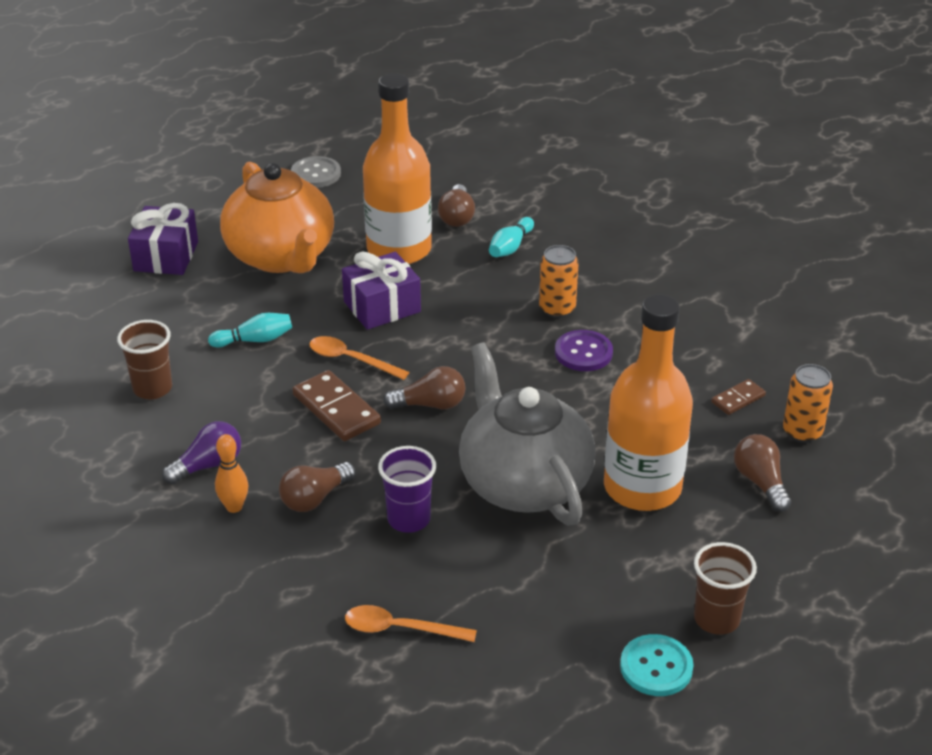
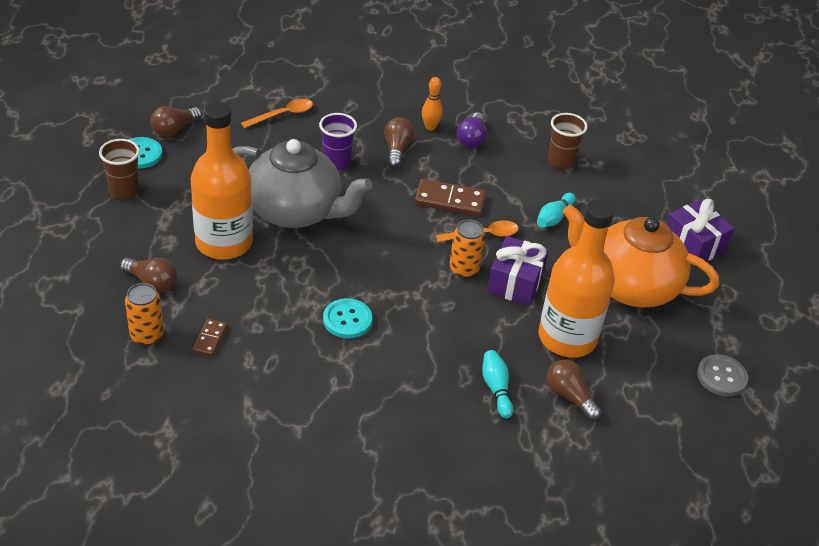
camera: 135 degrees right, 5 degrees up
(430, 404) = (401, 231): brown light bulb -> brown light bulb (174, 129)
(557, 309) = (402, 348): orange can -> orange can (464, 269)
(583, 352) = (347, 320): purple button -> turquoise button

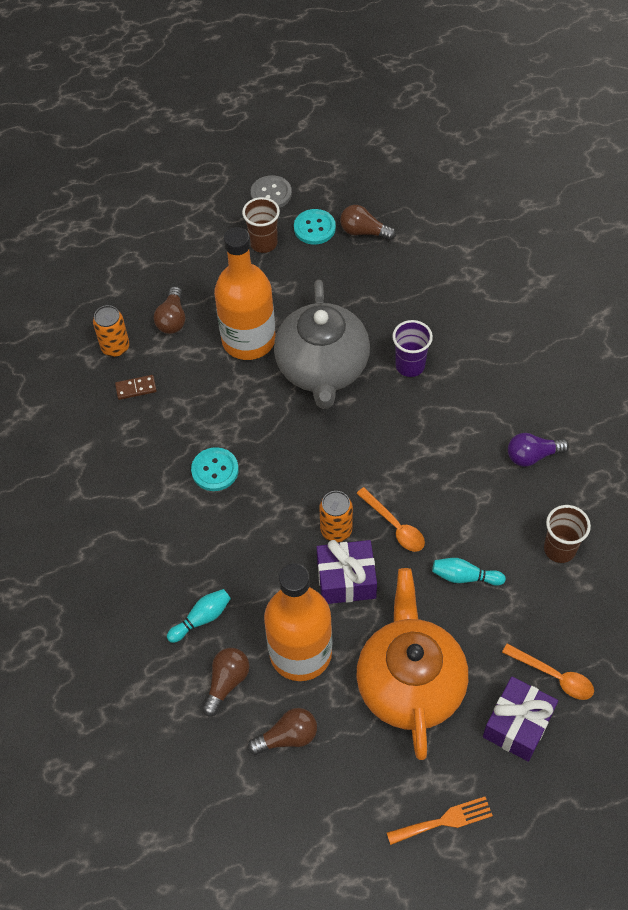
camera: 70 degrees right, 15 degrees up
(282, 115) = (445, 293): orange spoon -> orange spoon (554, 676)
(397, 149) = (466, 402): brown light bulb -> brown light bulb (287, 737)
(430, 127) = (522, 413): orange bowling pin -> none
(449, 200) = (424, 477): brown domino -> none
(721, 377) = (333, 813): grey button -> grey button (271, 194)
(753, 316) = (444, 821): none -> orange fork

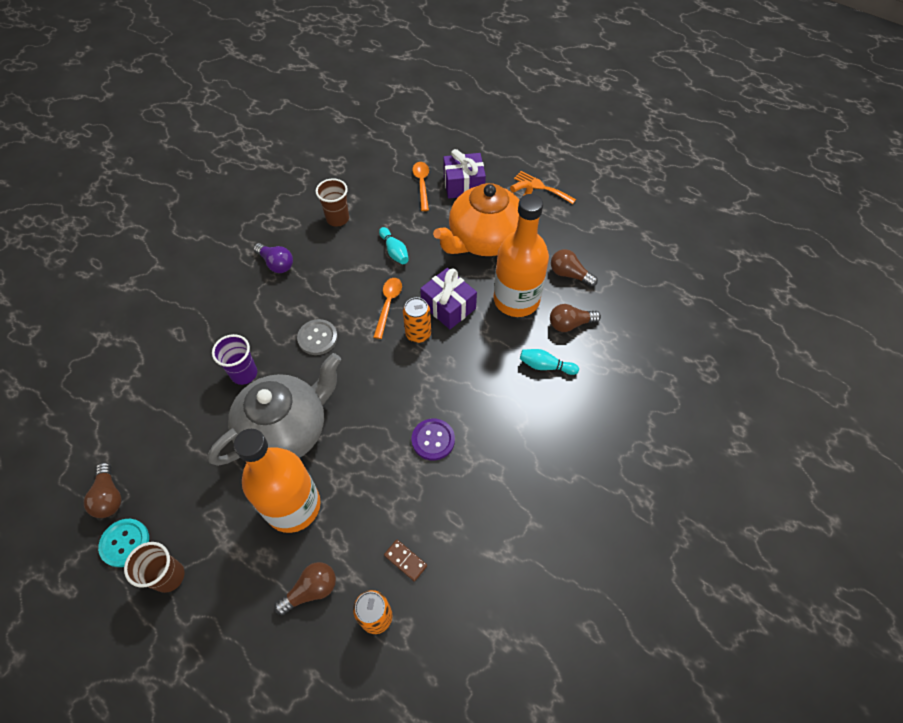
camera: 130 degrees left, 0 degrees up
(215, 470) = (433, 440): turquoise button -> purple button
(271, 194) = (95, 618): grey button -> grey button (317, 338)

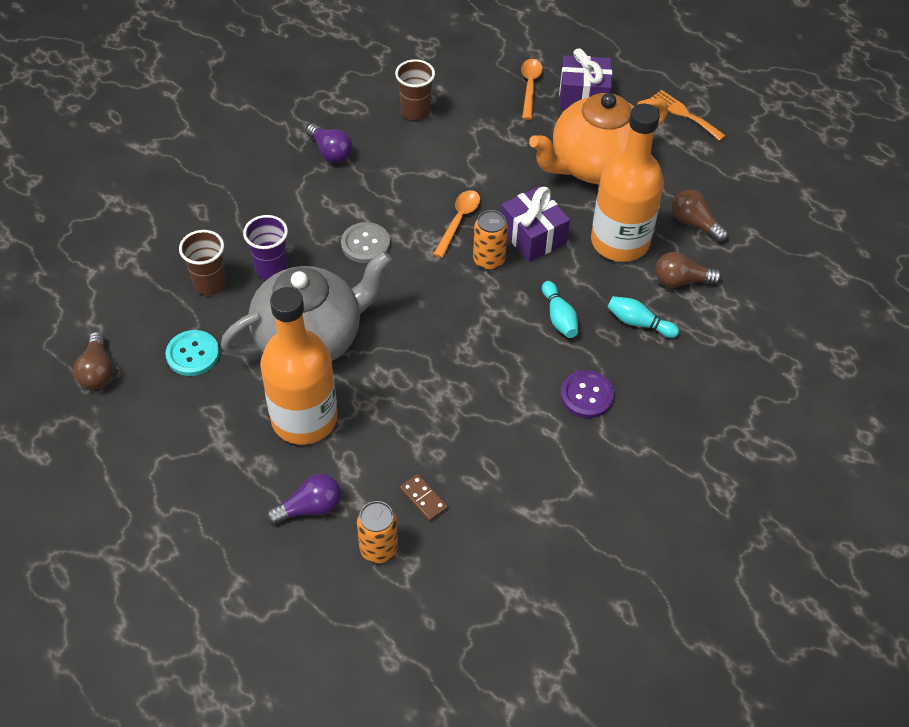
camera: 10 degrees right, 5 degrees down
(125, 543) = (109, 421): turquoise button -> turquoise button (193, 354)
(169, 576) = (153, 464): brown cup -> brown cup (210, 283)
(311, 590) = (309, 508): brown light bulb -> purple light bulb
(394, 251) = (479, 161): turquoise bowling pin -> turquoise bowling pin (559, 317)
(433, 440) = (482, 379): purple button -> purple button (587, 395)

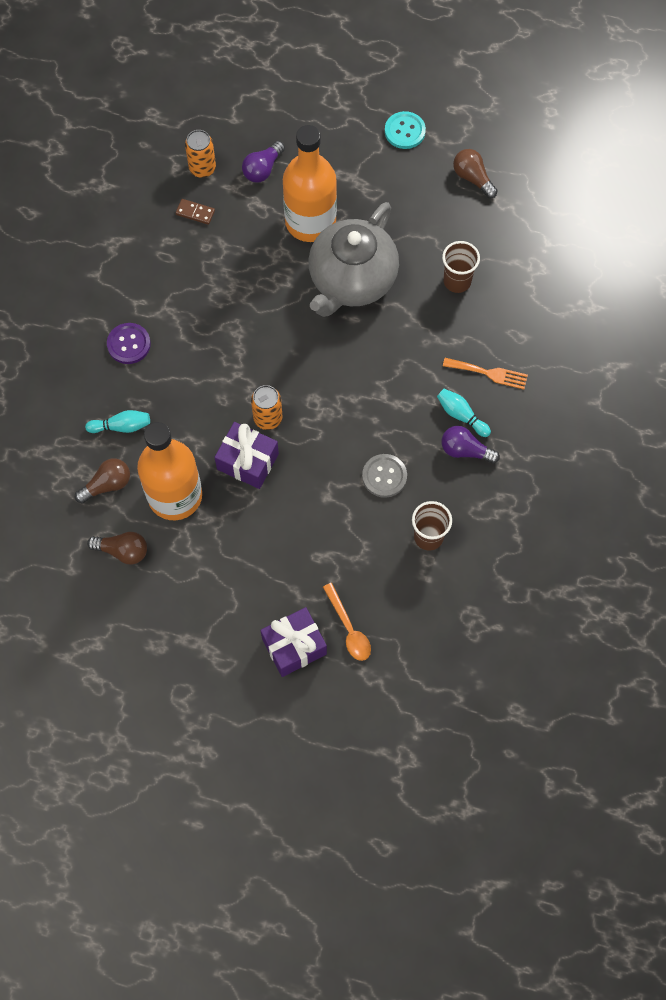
camera: 150 degrees right, 15 degrees up
(193, 354) = (421, 224): turquoise button -> turquoise button (405, 131)
(271, 268) = (424, 318): purple cup -> none
(365, 244) = (371, 378): grey button -> grey button (384, 476)
(458, 221) = (315, 441): orange spoon -> none
(559, 317) = (184, 397): turquoise bowling pin -> turquoise bowling pin (461, 415)
(595, 165) = (238, 567): orange teapot -> none
(685, 114) = (190, 679): orange fork -> orange fork (489, 373)

